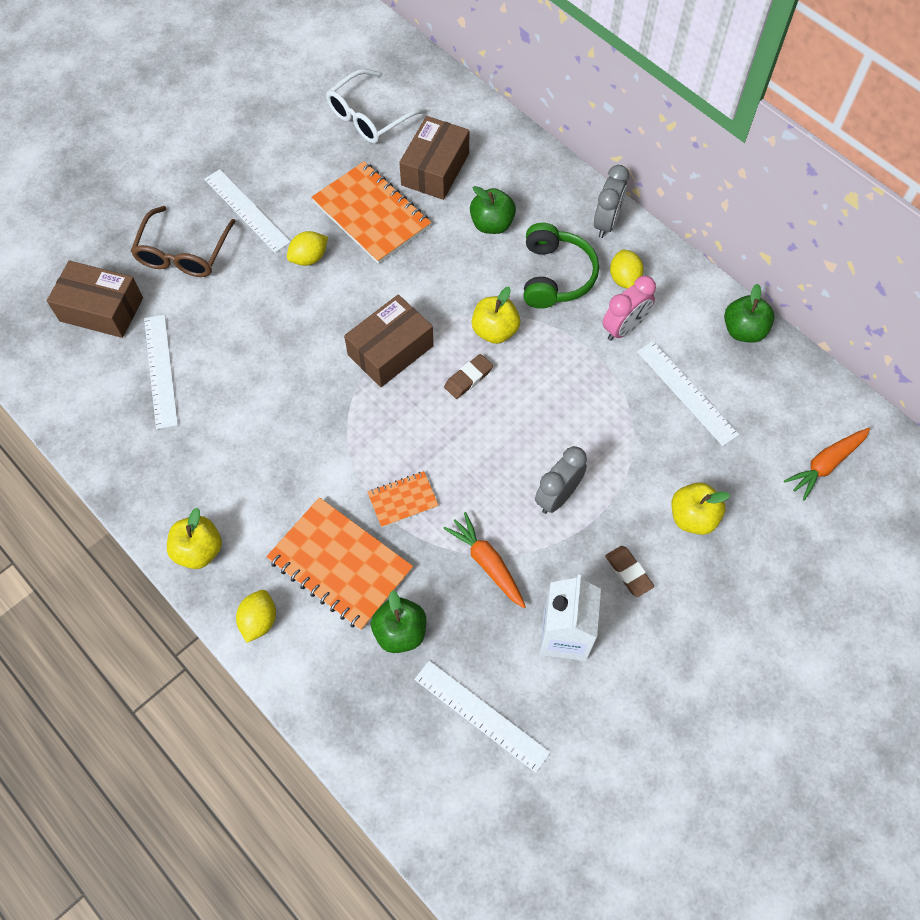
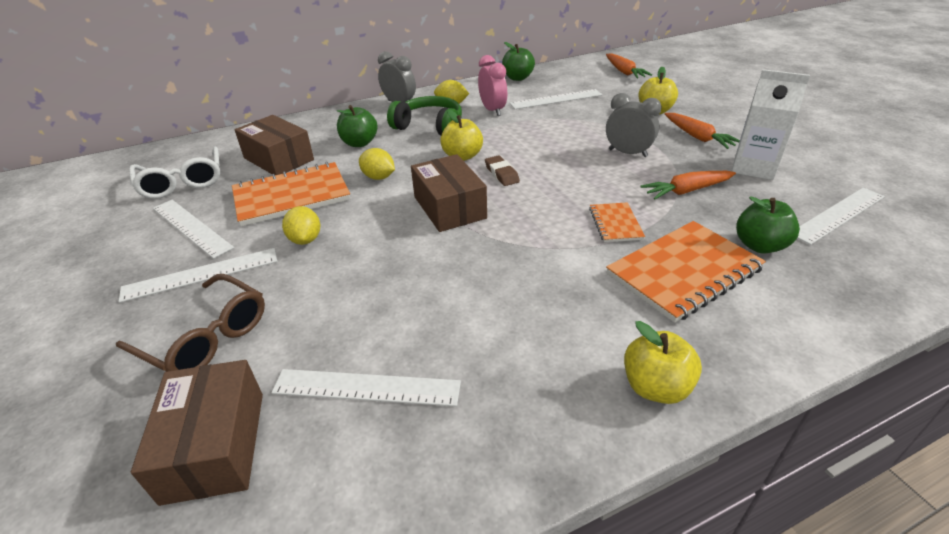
camera: 70 degrees left, 25 degrees down
(101, 309) = (215, 445): brown box -> brown box turned 45 degrees counterclockwise
(259, 620) = (756, 344): yellow lemon -> yellow lemon (378, 177)
(303, 167) = (191, 227): none -> white ruler
(557, 496) = (628, 153): grey clock -> grey clock turned 150 degrees clockwise
(628, 572) = (697, 137): brown eraser -> orange carrot

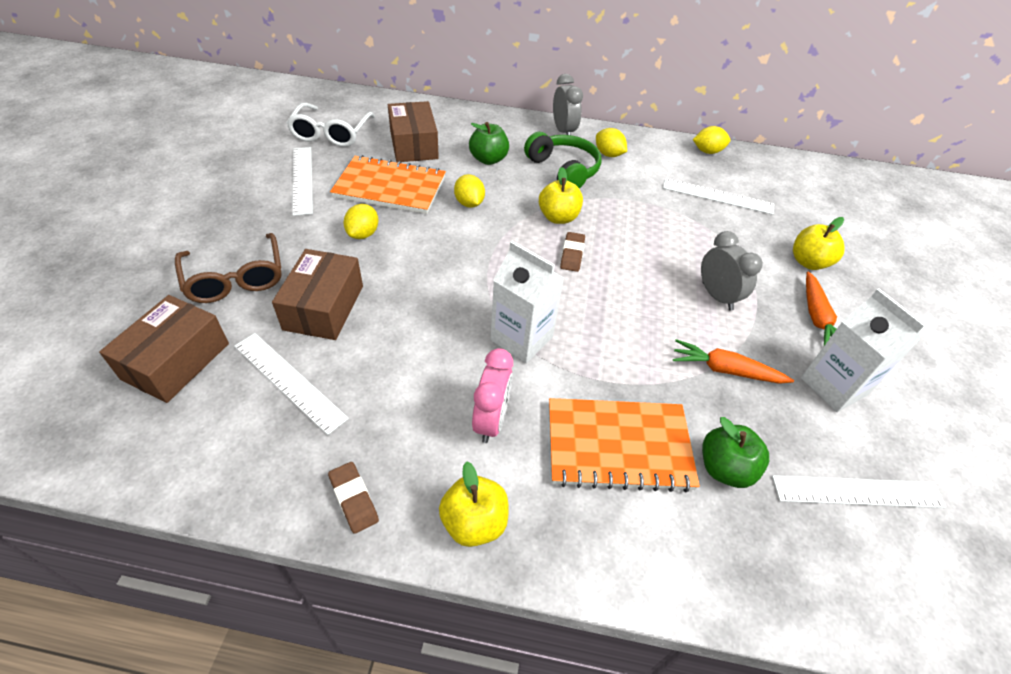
camera: 30 degrees right, 10 degrees up
(201, 274) = (274, 225): white ruler -> none
(449, 207) = (494, 264): brown box -> brown box (324, 307)
(492, 110) = (640, 179): pink clock -> pink clock (491, 420)
(518, 78) = (707, 151): green apple -> yellow lemon
(532, 244) = (521, 338): none -> white carton
(541, 439) = (354, 499): none -> brown eraser
(615, 224) = (614, 363): orange notebook -> none
(624, 72) = (835, 196): orange carrot -> none

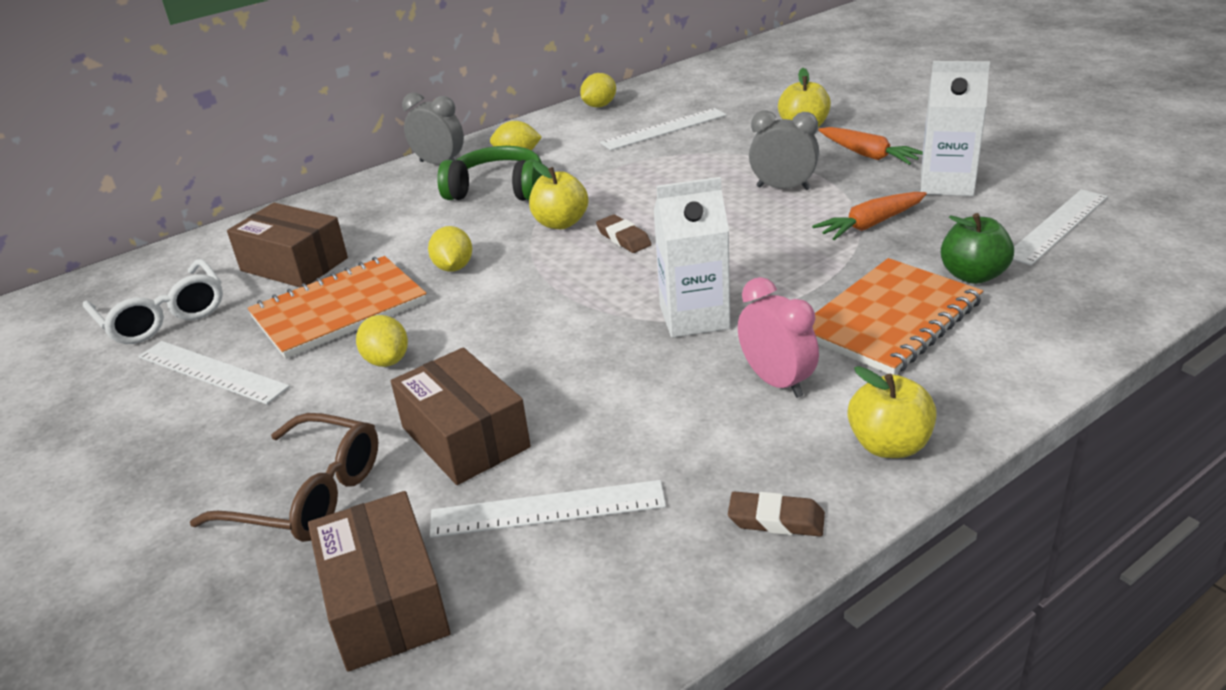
camera: 40 degrees left, 15 degrees down
(469, 203) = (453, 267): yellow lemon -> yellow lemon turned 60 degrees clockwise
(488, 159) = (405, 226): green apple -> none

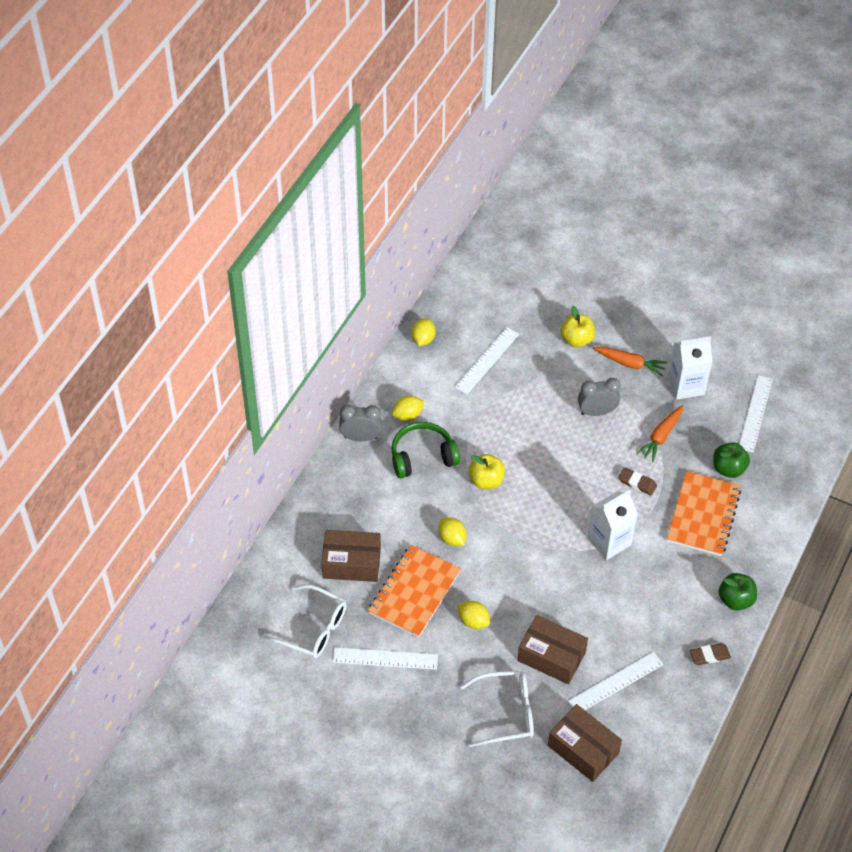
camera: 30 degrees left, 20 degrees up
(309, 495) = (506, 712): brown glasses -> white glasses
(624, 238) = (532, 485): brown eraser -> brown eraser (637, 483)
(777, 382) = (671, 575): pink clock -> none
(889, 445) = (735, 600): yellow apple -> green apple

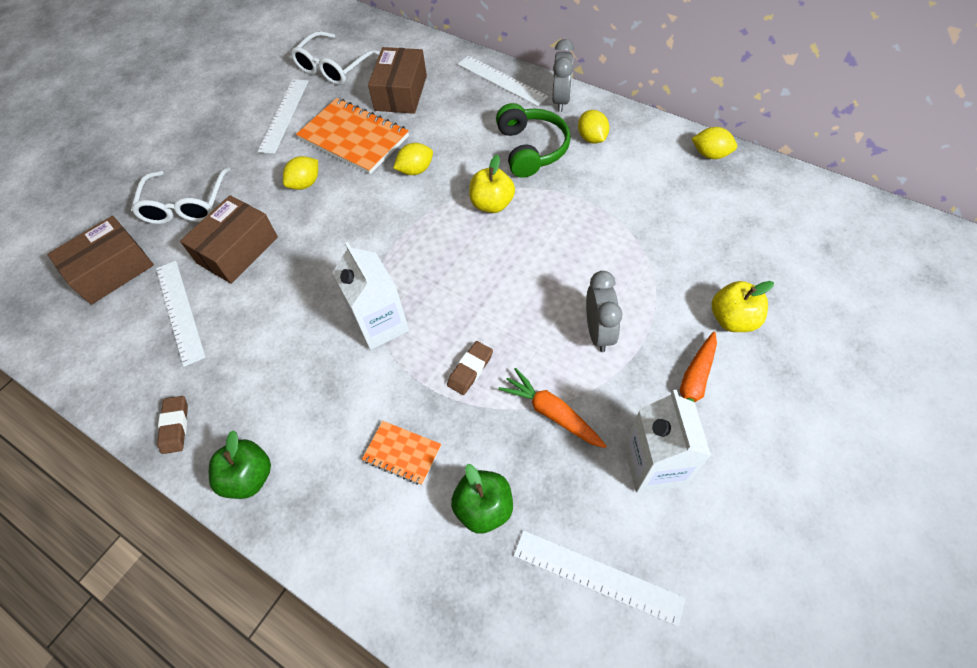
camera: 100 degrees right, 5 degrees up
(486, 360) = (682, 214): white ruler -> white ruler (502, 80)
(703, 515) = (402, 453): orange notebook -> orange notebook, size x0.51

